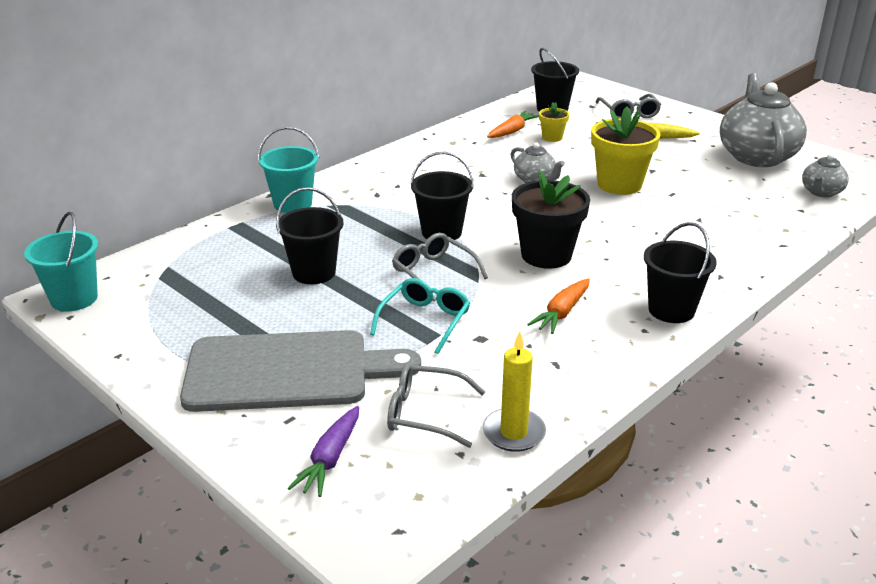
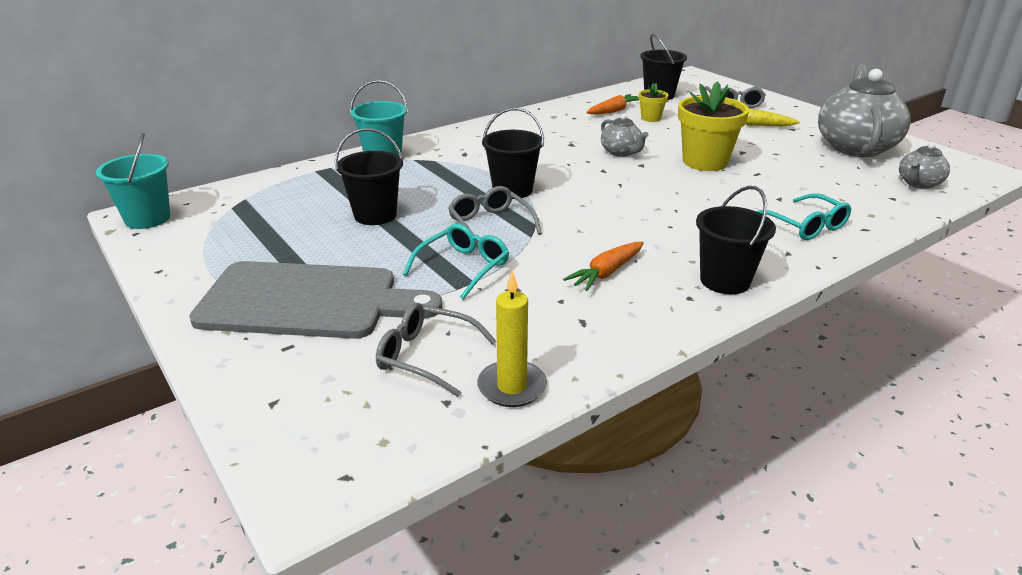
camera: 10 degrees right, 0 degrees up
(330, 459) = (309, 391): purple carrot -> none
(546, 255) = (609, 218): black flower pot -> none
(729, 247) = (805, 226): none -> turquoise glasses

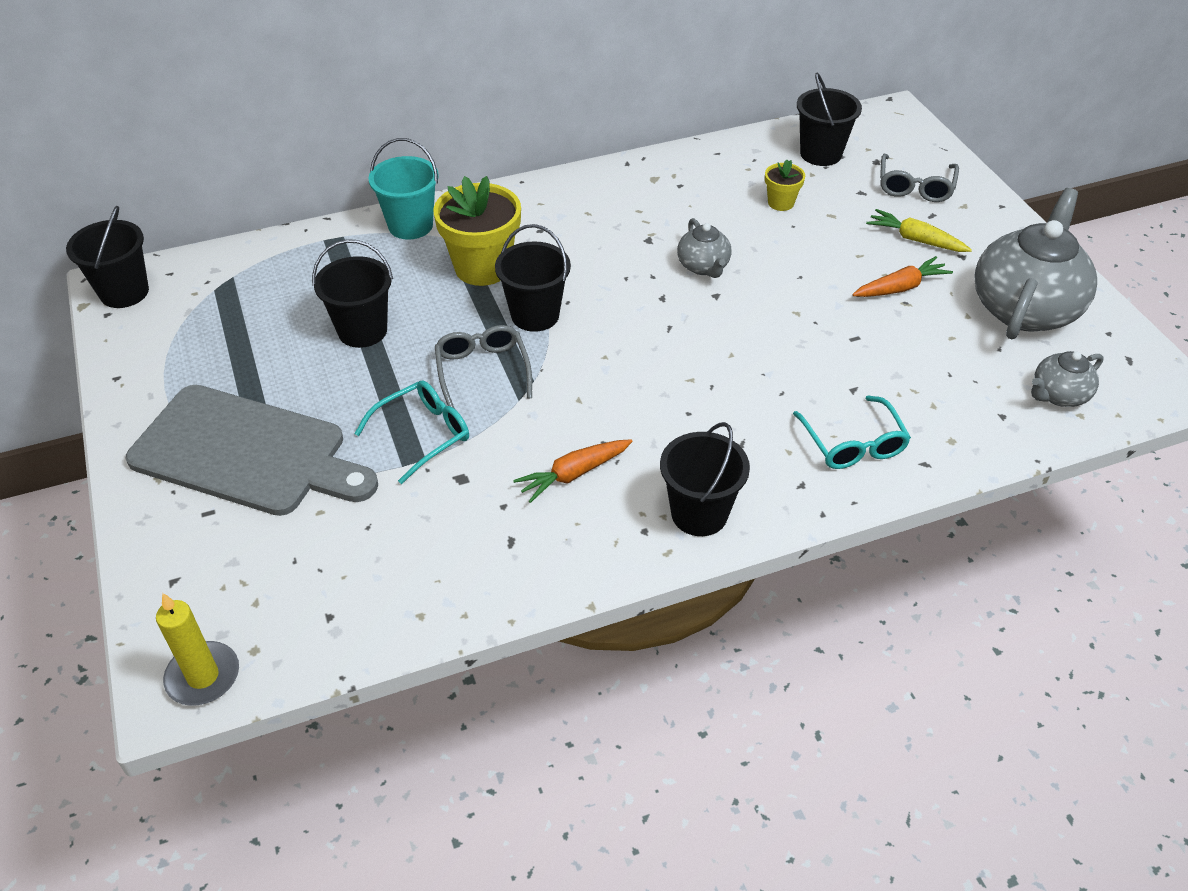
camera: 15 degrees right, 15 degrees up
(147, 218) = (124, 292): turquoise bucket -> black bucket
(426, 356) = (333, 554): grey glasses -> none
(512, 387) = (398, 612): yellow candle -> yellow candle (203, 676)
(614, 111) = (740, 179): orange carrot -> orange carrot (900, 288)
(705, 162) = (800, 303): yellow flower pot -> yellow flower pot (482, 267)

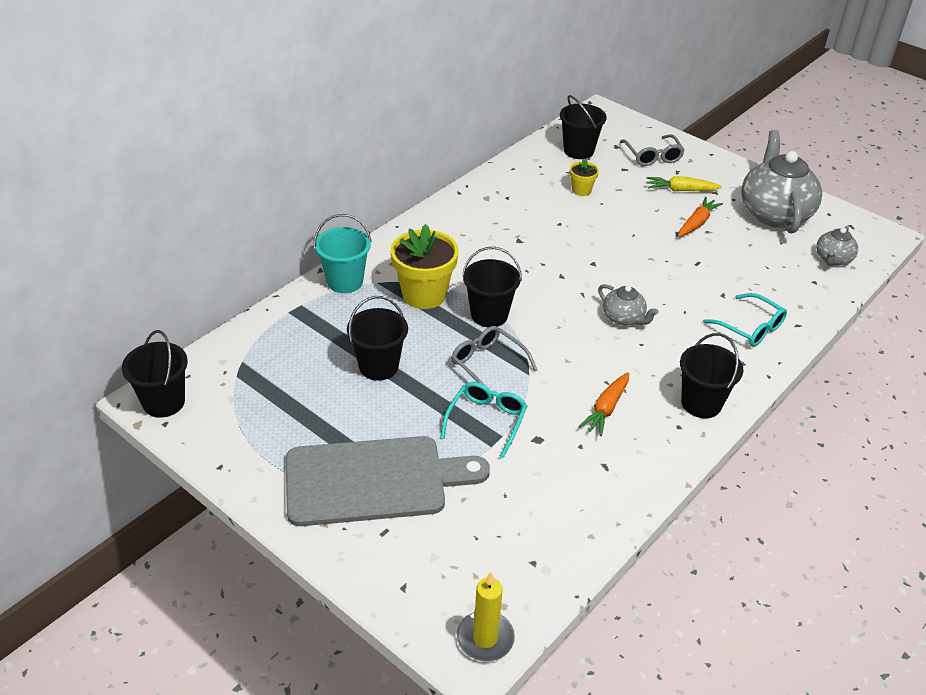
camera: 30 degrees left, 5 degrees down
(703, 267) = (569, 247): grey teapot -> grey teapot (624, 318)

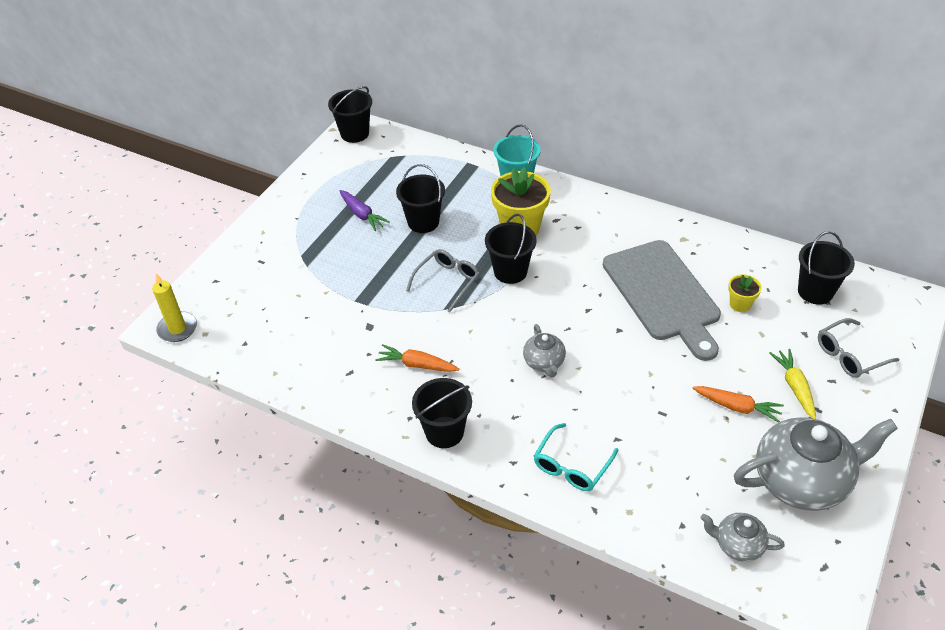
camera: 80 degrees right, 5 degrees up
(338, 418) = (362, 214): none -> purple carrot
(374, 480) = (306, 246): grey cutting board -> grey cutting board (663, 294)
(486, 420) = (382, 293): turquoise glasses -> none
(624, 318) = (544, 363): grey teapot -> grey teapot turned 45 degrees counterclockwise

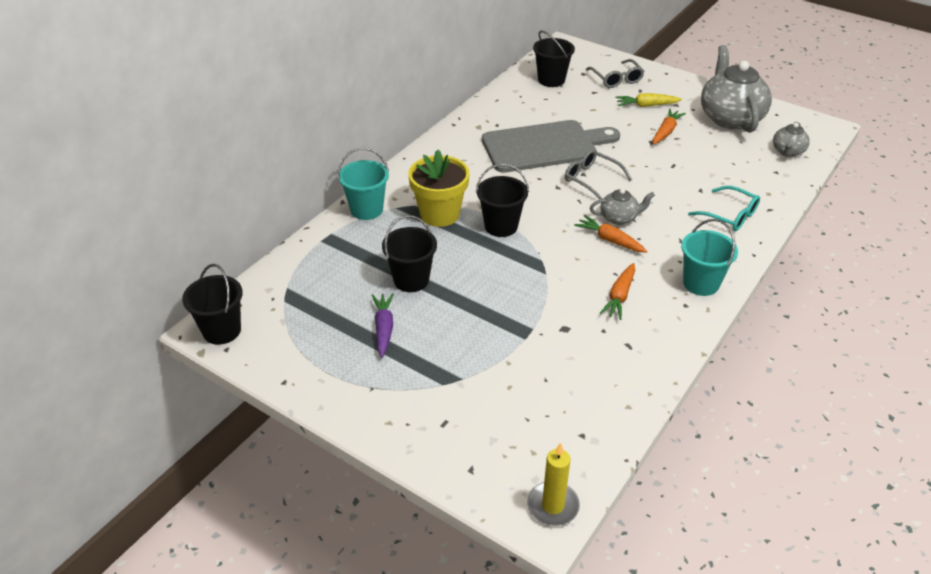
camera: 85 degrees left, 5 degrees down
(362, 214) = (383, 328): purple carrot -> purple carrot turned 60 degrees counterclockwise
(444, 432) = (701, 283): black bucket -> turquoise bucket
(447, 282) = (507, 268): grey glasses -> grey glasses (591, 179)
(504, 356) = (610, 240): none -> orange carrot
(740, 304) = (560, 113): yellow flower pot -> none

